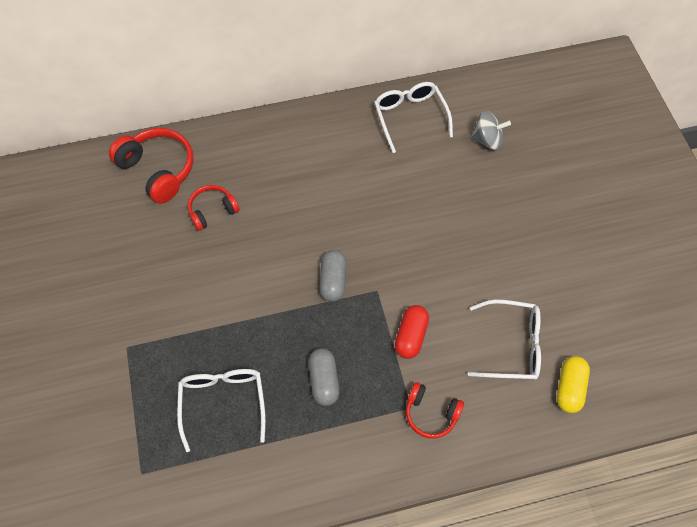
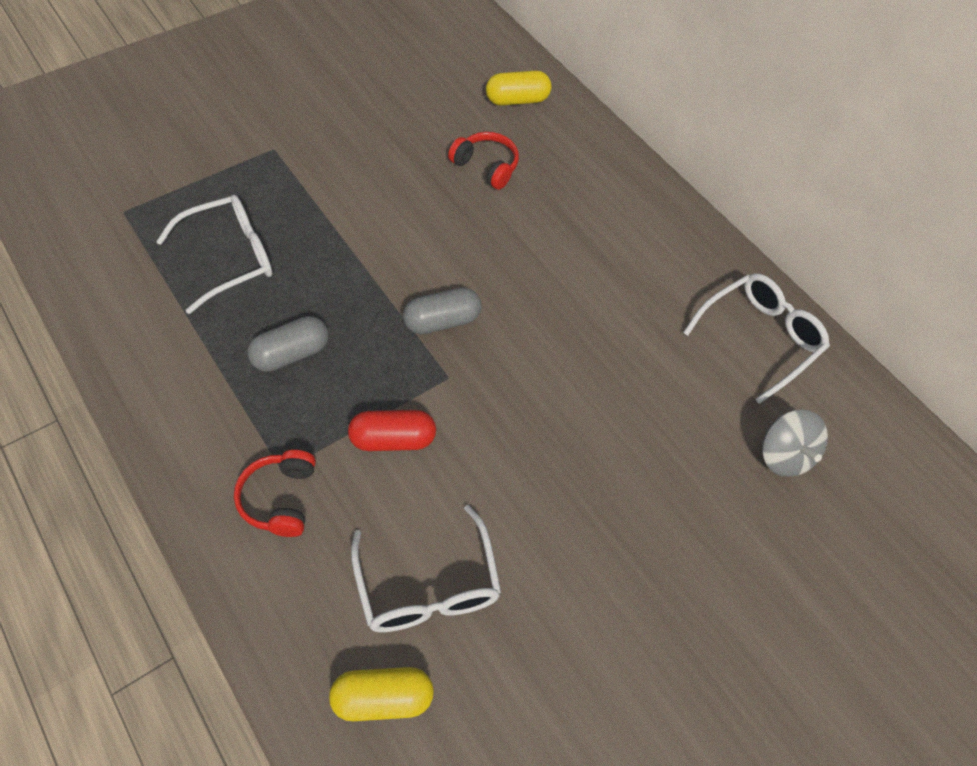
camera: 65 degrees right, 5 degrees down
(158, 170) = (517, 100): red headphones -> yellow capsule

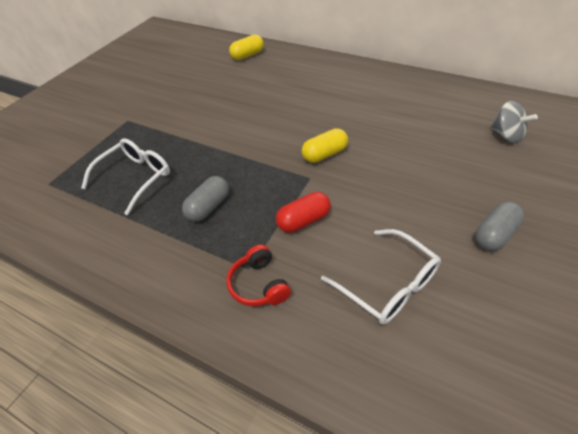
camera: 20 degrees left, 10 degrees down
(383, 698) = (417, 364): yellow capsule -> yellow capsule (324, 154)
(442, 321) = (285, 155): grey capsule -> grey capsule (494, 234)
(486, 167) = (253, 85): red headphones -> none
(759, 339) = (447, 97): white glasses -> none

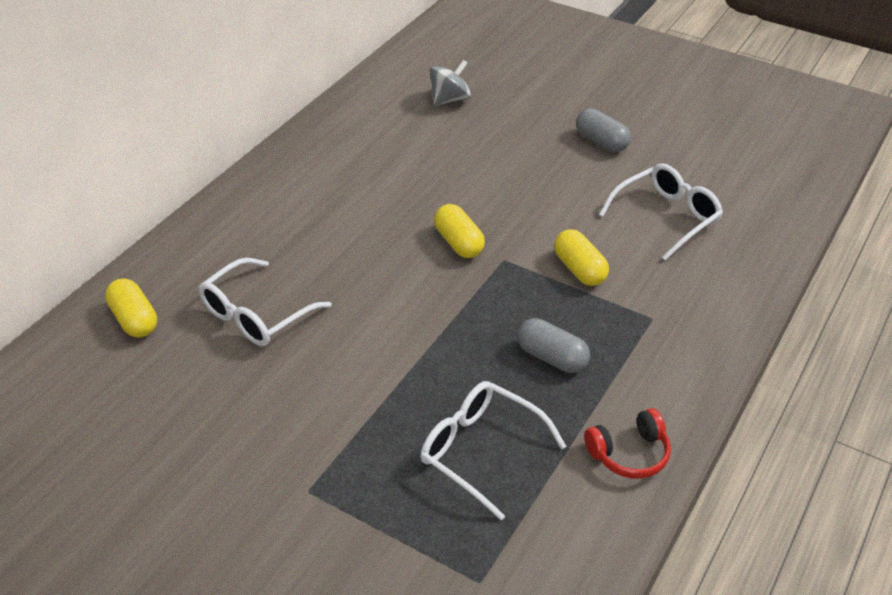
camera: 90 degrees left, 5 degrees down
(251, 87) = (257, 314): none -> white glasses
(259, 284) = (674, 309): red headphones -> red headphones (629, 453)
(303, 220) = (579, 269): red capsule -> yellow capsule

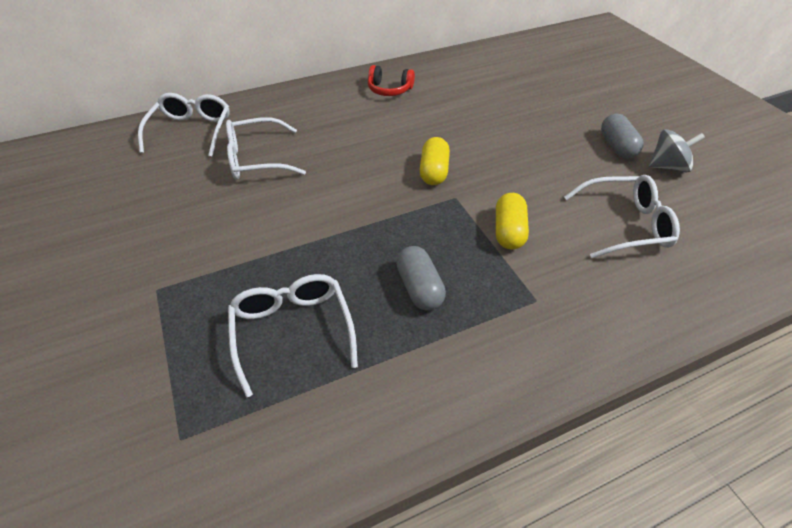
camera: 35 degrees right, 5 degrees up
(134, 320) = (191, 131): yellow capsule -> white glasses
(450, 99) = (522, 79): grey spinning top -> grey spinning top (667, 166)
(629, 453) = (404, 407): red headphones -> red headphones (389, 89)

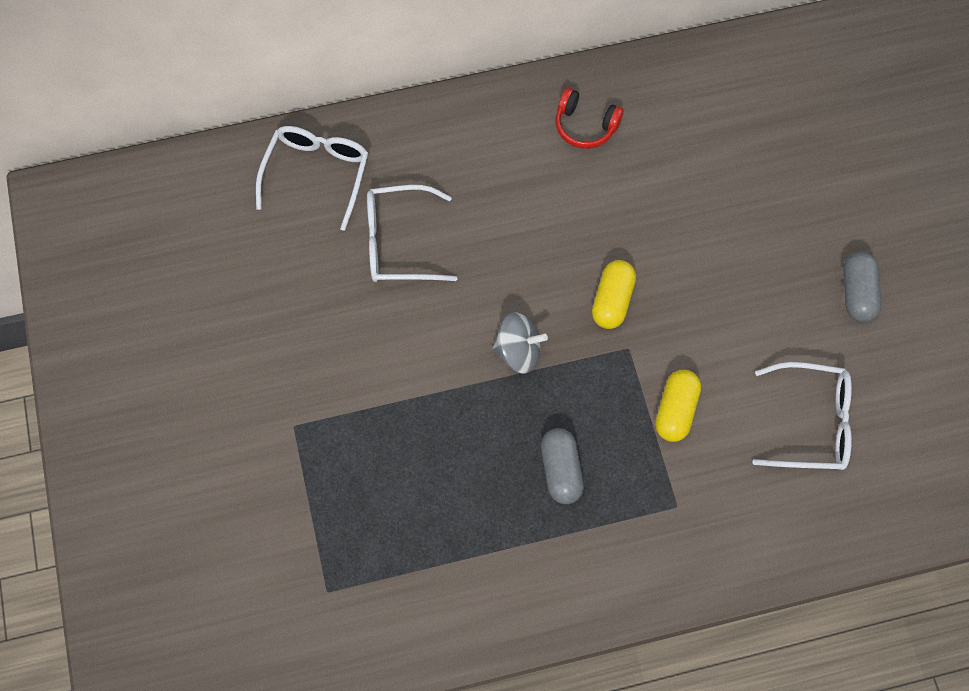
camera: 10 degrees right, 20 degrees up
(293, 331) = (428, 501): white glasses -> none
(667, 166) = (905, 340): grey spinning top -> grey spinning top (518, 351)

